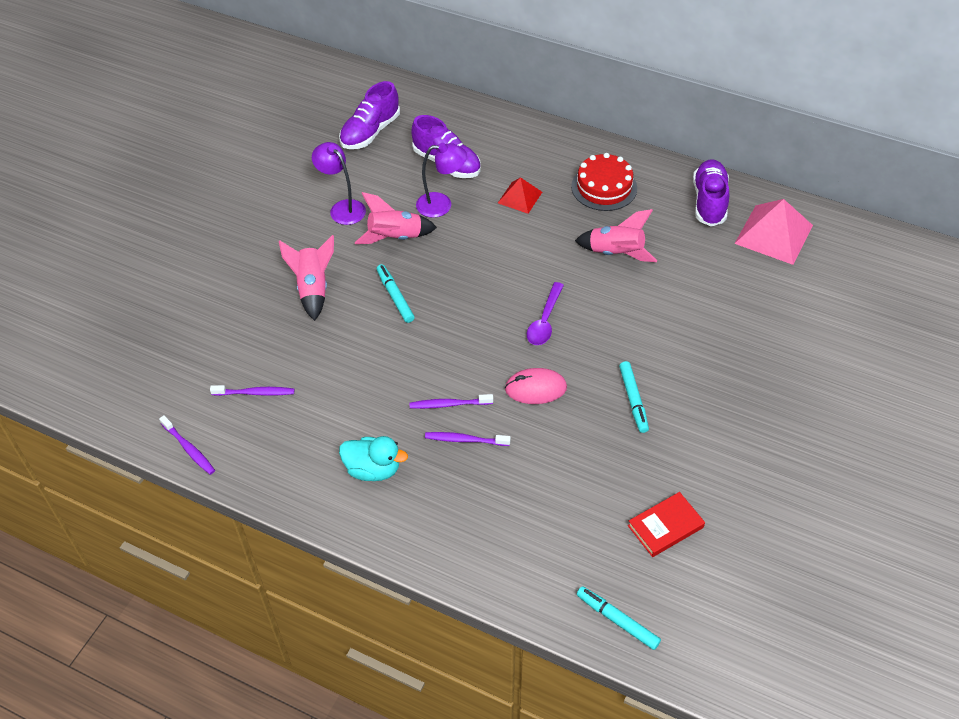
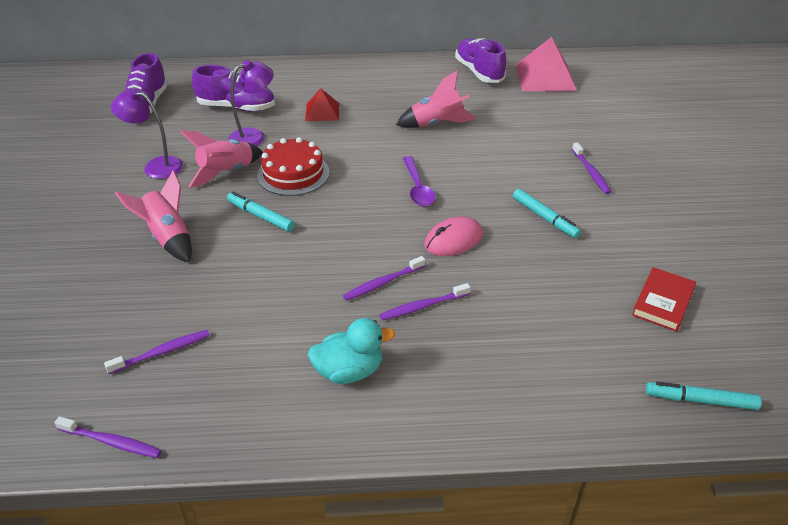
camera: 30 degrees left, 10 degrees down
(604, 187) = (388, 86): red cake -> red cake (293, 174)
(719, 369) = (591, 172): none -> purple toothbrush

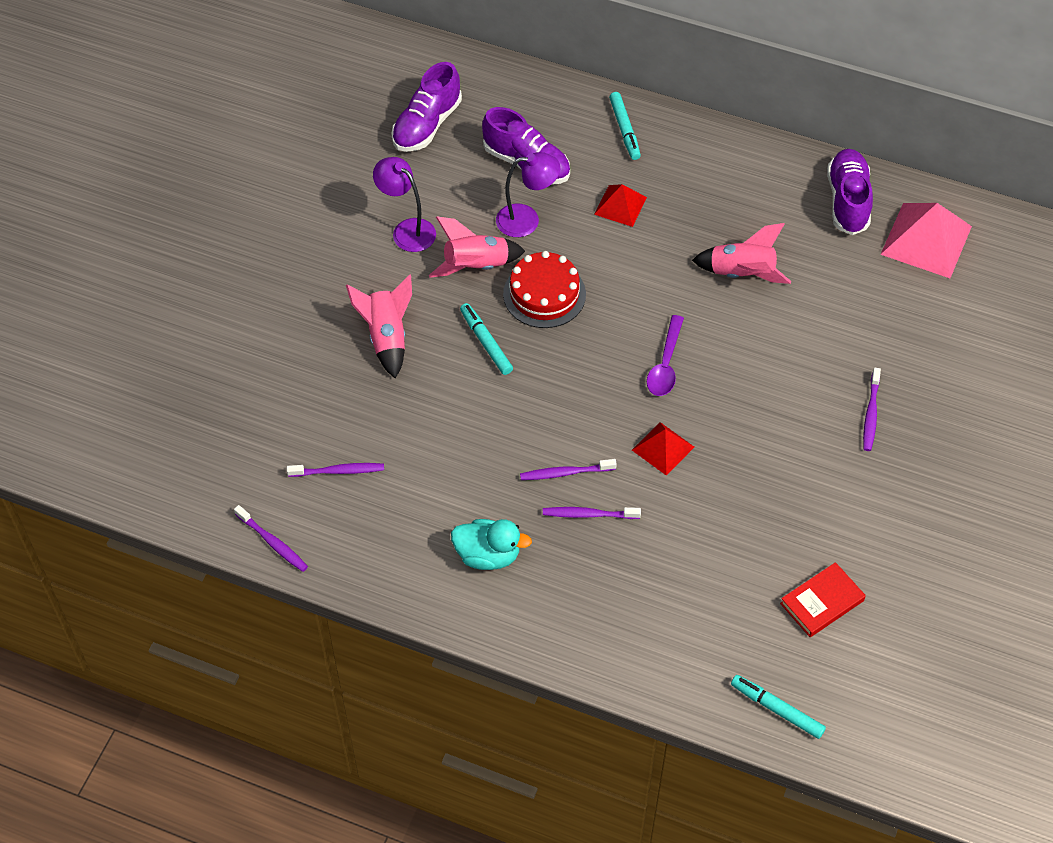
camera: 25 degrees right, 15 degrees up
(453, 240) = (663, 448): pink mouse -> red pyramid
(544, 218) = (775, 456): turquoise marker -> turquoise marker (624, 130)

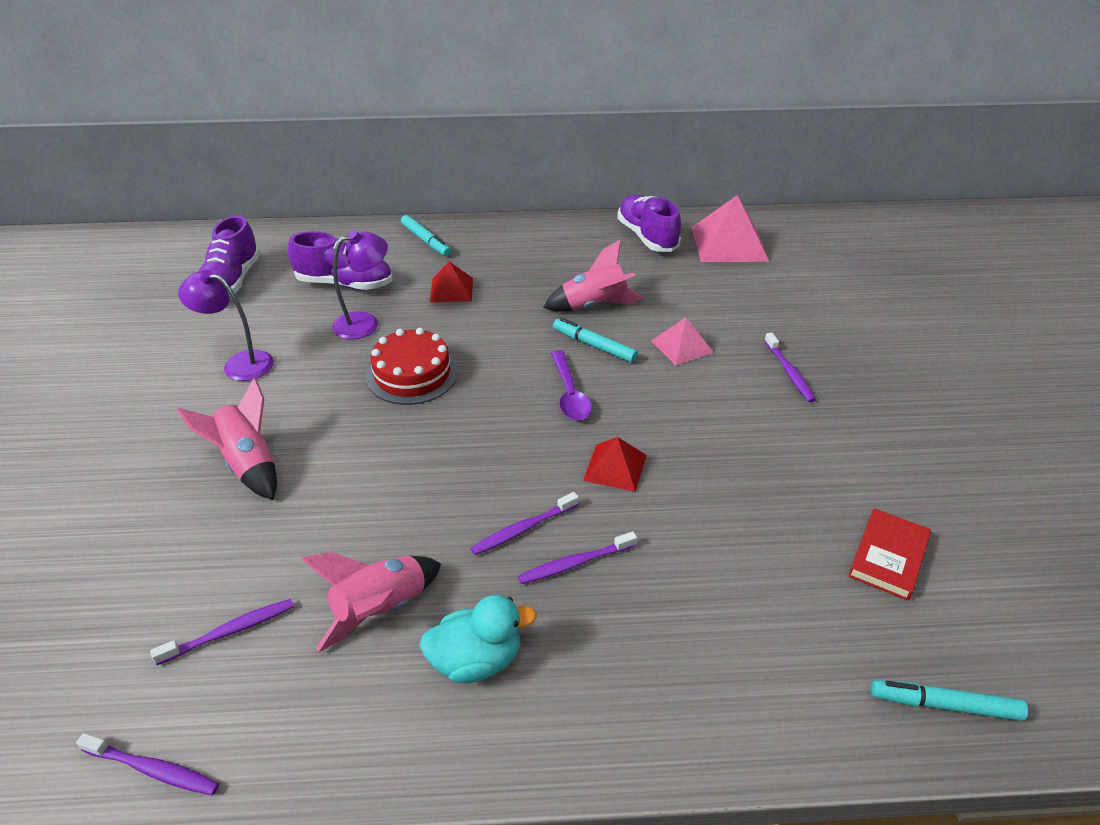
camera: 25 degrees left, 15 degrees down
(476, 266) = (328, 372): pink rocket -> pink rocket (381, 610)
(486, 342) = (368, 433): turquoise marker -> turquoise marker (594, 345)
(793, 350) = (681, 346): none -> pink pyramid

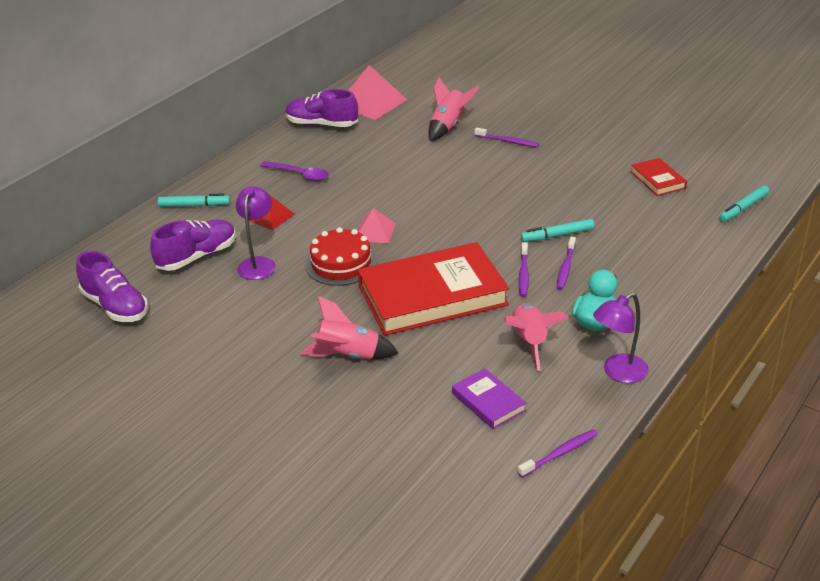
camera: 50 degrees left, 5 degrees down
(229, 632) = (488, 402): purple toothbrush -> purple book
(239, 364) = (231, 331): purple lamp -> purple lamp (618, 373)
(411, 471) = (432, 295): none -> red book
(570, 394) = (435, 215): purple spoon -> purple spoon (299, 175)
(594, 306) = (365, 173): pink rocket -> pink rocket (448, 126)
(594, 345) = (403, 189): turquoise marker -> turquoise marker (557, 235)
(615, 467) = (512, 226): red pyramid -> none
(681, 346) = (443, 162): pink pyramid -> pink pyramid (374, 232)

